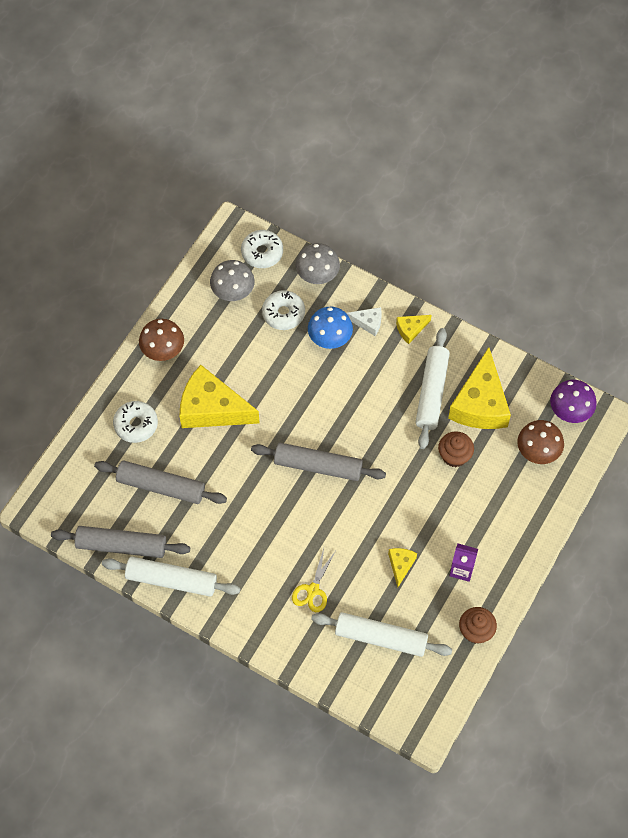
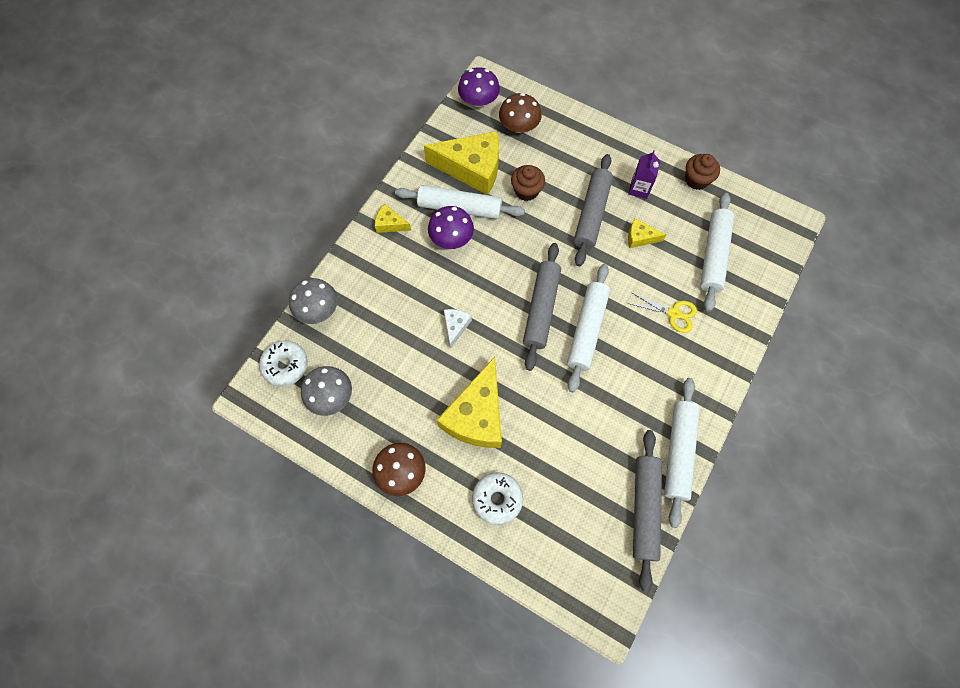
camera: 90 degrees left, 5 degrees up
(161, 486) = (571, 467): grey rolling pin -> grey rolling pin (591, 214)
(283, 313) = (364, 343): white donut -> none
(295, 507) = (587, 330): none -> white rolling pin
(330, 337) = (394, 297): blue mushroom -> none
(368, 323) = (380, 261): white cheese -> white cheese (455, 326)
(396, 385) = (451, 238): none -> purple mushroom
(410, 329) = (390, 224): yellow cheese -> yellow cheese turned 135 degrees clockwise

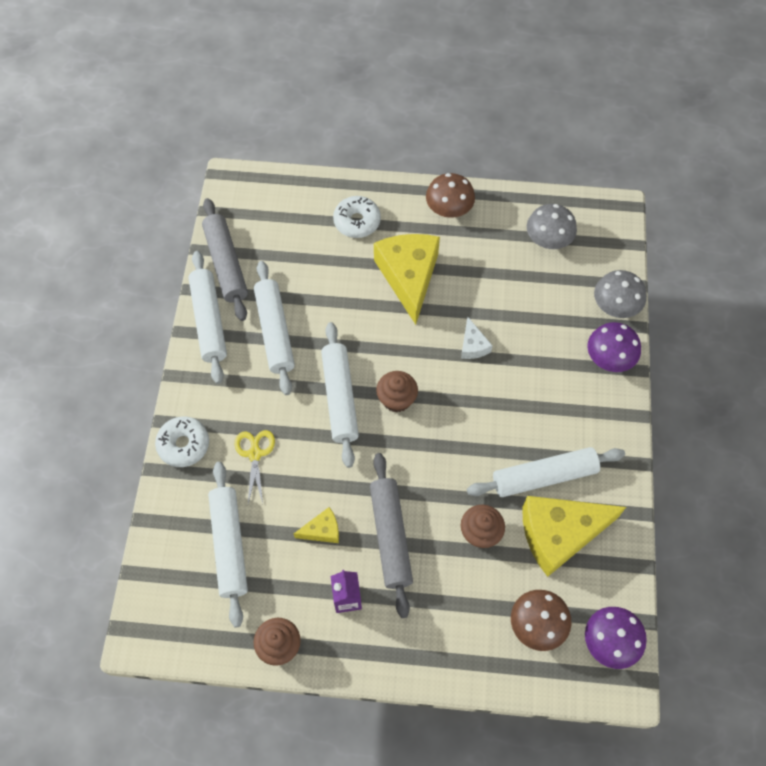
camera: 155 degrees right, 5 degrees down
(285, 365) = (606, 246): white donut -> white donut (184, 445)
(390, 224) = (606, 423): yellow cheese -> none
(451, 238) = (532, 436): purple mushroom -> purple mushroom (609, 357)
(541, 309) = (396, 399): grey rolling pin -> brown cupcake
(620, 414) = (275, 331): none -> white rolling pin
(673, 313) = (255, 454): yellow scissors -> yellow scissors turned 90 degrees clockwise

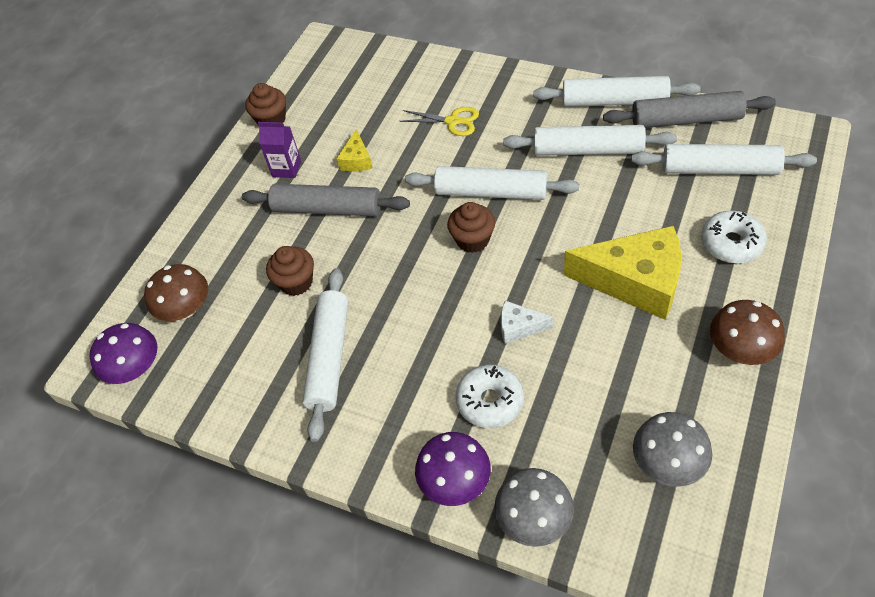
camera: 115 degrees right, 10 degrees down
(184, 445) = (481, 75): white donut -> white donut (490, 401)
(229, 545) = (372, 97): white rolling pin -> white rolling pin (719, 169)
(559, 534) = (261, 354): yellow cheese -> none

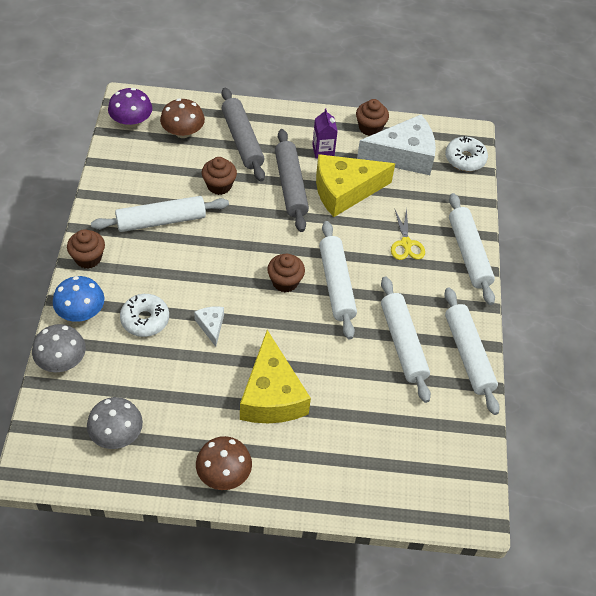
camera: 60 degrees right, 0 degrees up
(326, 99) = (403, 155): none -> white cheese
(357, 160) = (344, 191): yellow cheese -> yellow cheese, size x2.18
(363, 459) = (88, 258): none -> brown cupcake
(455, 481) = (81, 312): purple mushroom -> blue mushroom
(686, 120) = (463, 413): grey rolling pin -> grey rolling pin (242, 140)
(719, 169) = (410, 444): white rolling pin -> white rolling pin (469, 254)
(731, 243) = (328, 459): white donut -> white donut (465, 159)

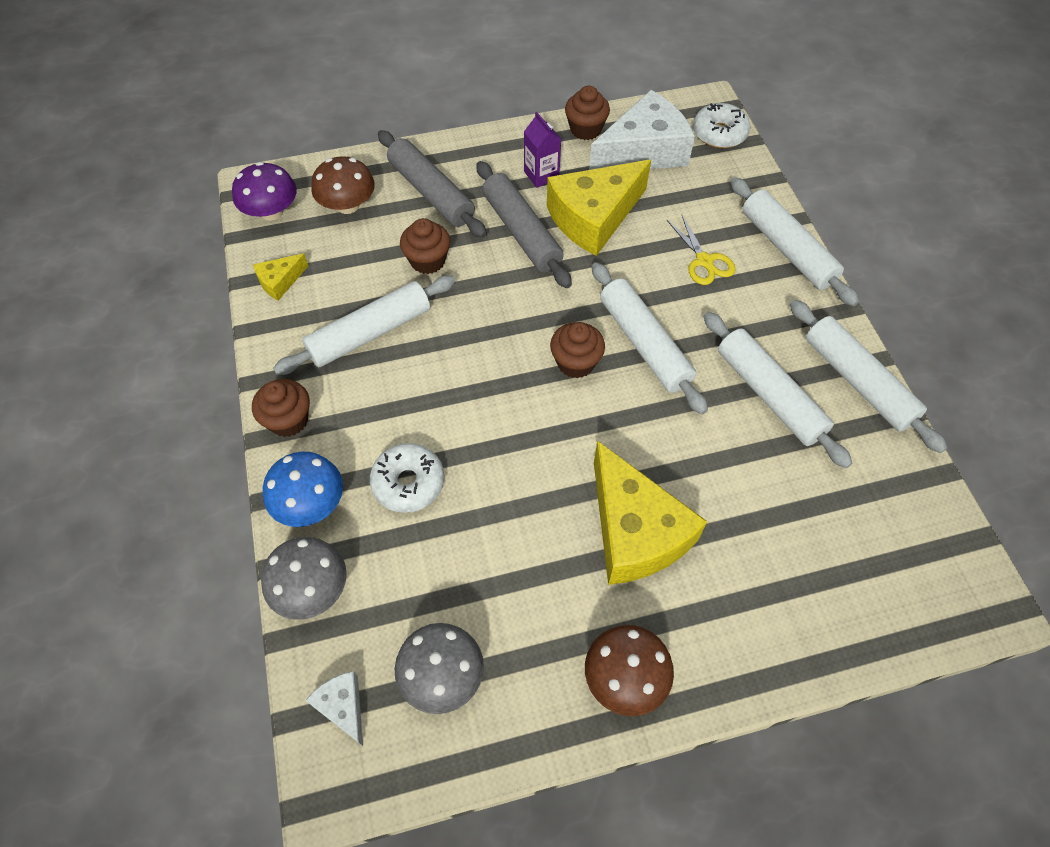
camera: 15 degrees left, 5 degrees up
(118, 169) = (280, 281): none -> yellow cheese
(211, 326) = (505, 459): white cheese -> white cheese (343, 707)

